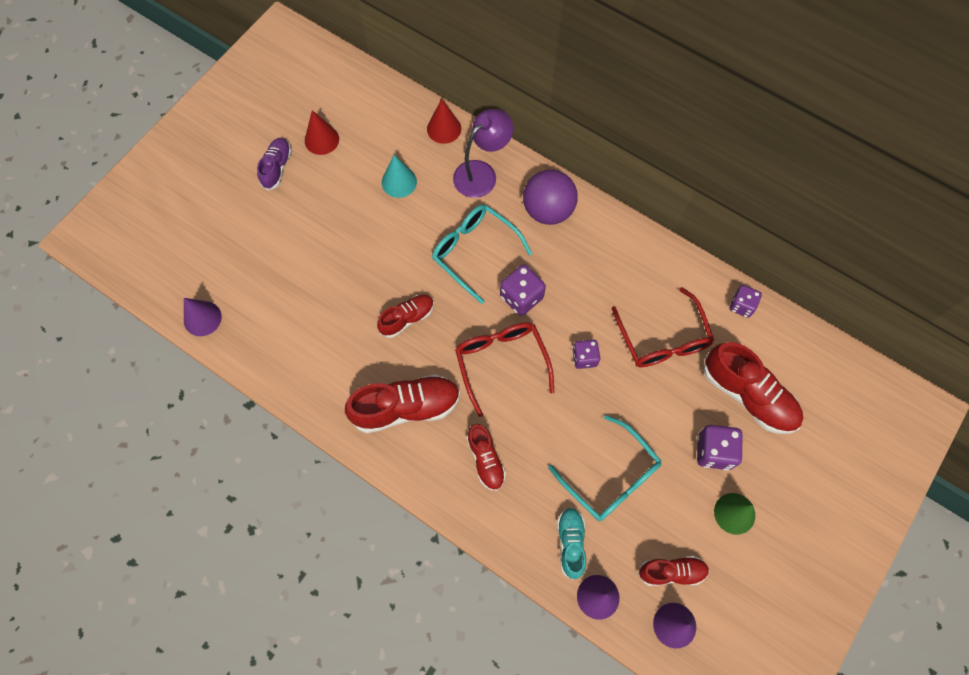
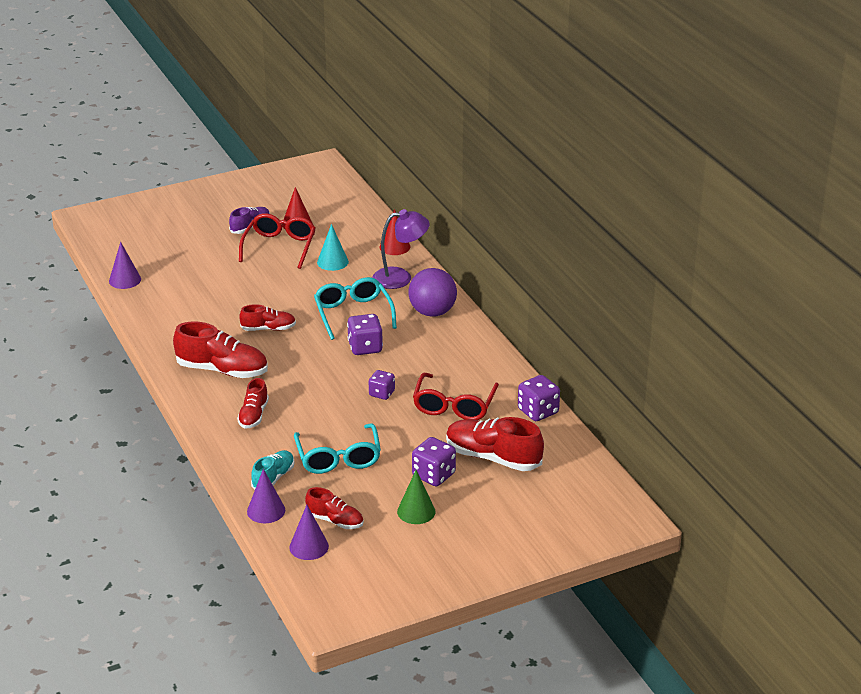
camera: 30 degrees right, 35 degrees down
(501, 363) = (315, 374): red glasses -> red glasses (279, 247)
(741, 306) = (538, 411): purple dice -> purple dice, size x1.50
(748, 395) = (493, 458): red shoe -> red shoe turned 135 degrees clockwise

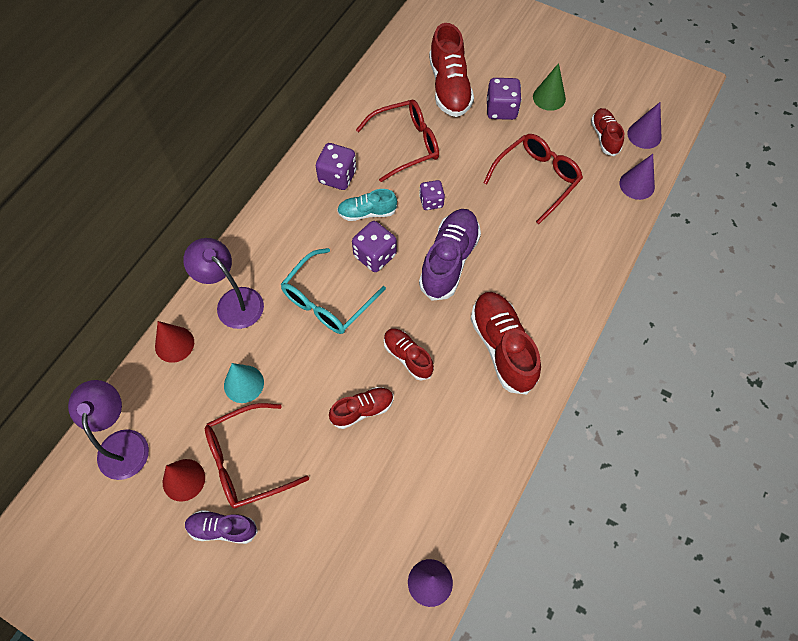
camera: 125 degrees left, 30 degrees up
(253, 415) = (540, 274): red shoe -> red shoe (362, 410)
(273, 478) = (599, 205): turquoise shoe -> turquoise shoe (367, 212)
(319, 378) = (449, 261): none -> purple shoe
(338, 458) = (537, 179): turquoise glasses -> red glasses
(347, 211) = (123, 443): none -> purple lamp
(432, 312) = (277, 238): purple ball -> none
(538, 411) = (369, 90): purple dice -> purple dice (337, 176)

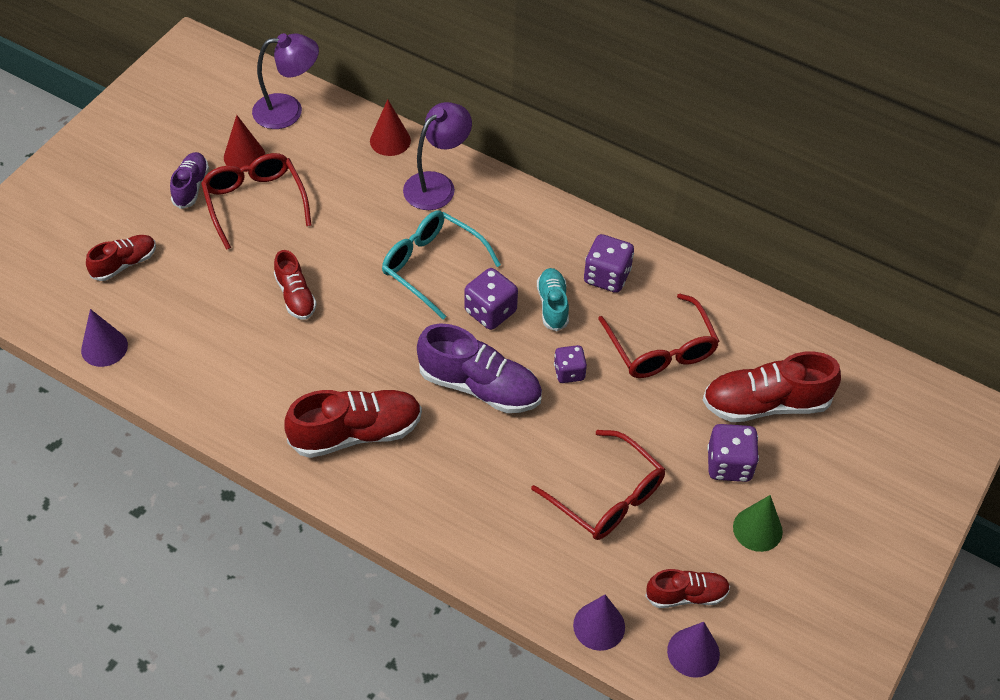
camera: 90 degrees right, 10 degrees down
(244, 384) = (339, 197): turquoise cone -> none
(407, 357) = (354, 339): red shoe -> red shoe (124, 264)

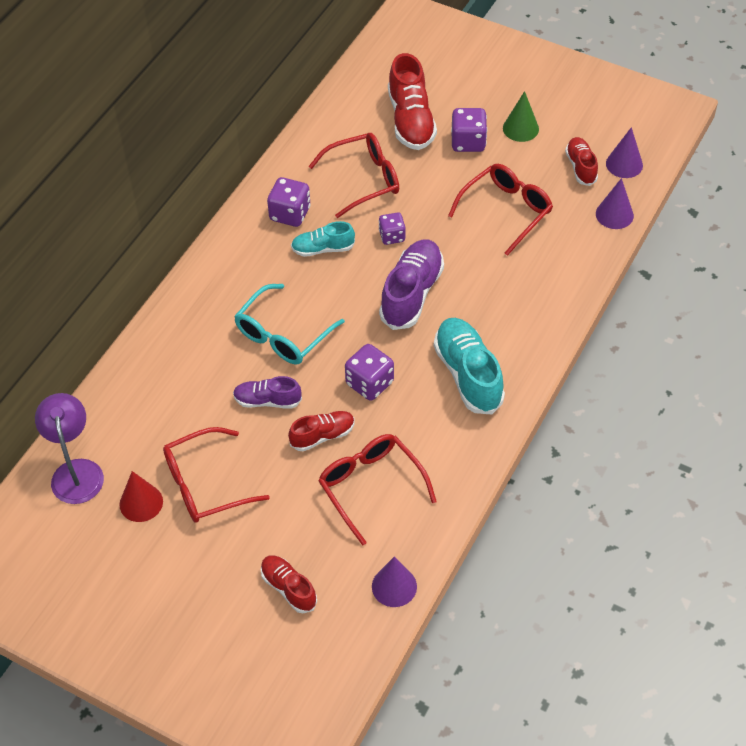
camera: 90 degrees left, 0 degrees up
(191, 187) = (183, 545): purple shoe -> purple shoe (267, 401)
(225, 334) = (371, 487): none -> red glasses
(356, 433) = (468, 374): red shoe -> turquoise shoe
(390, 140) = (123, 379): red cone -> none
(437, 185) = (183, 338): purple lamp -> none
(490, 311) = (332, 290): purple dice -> purple dice (369, 383)

